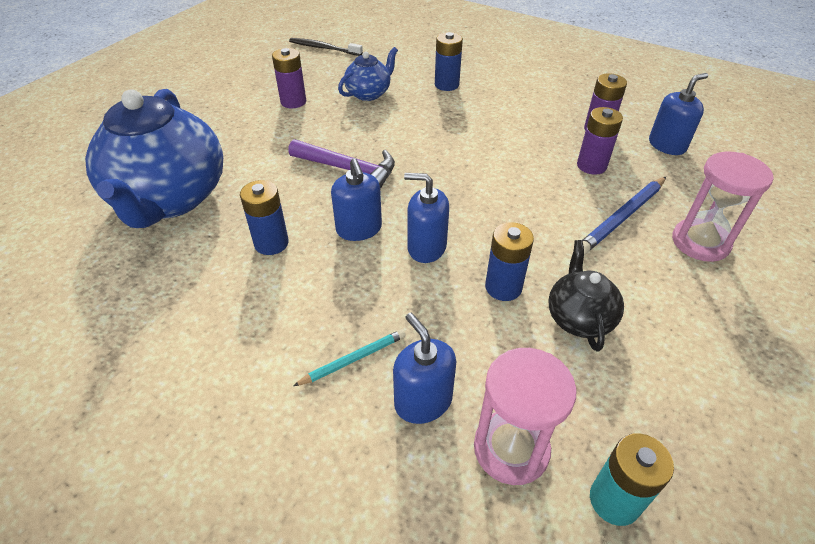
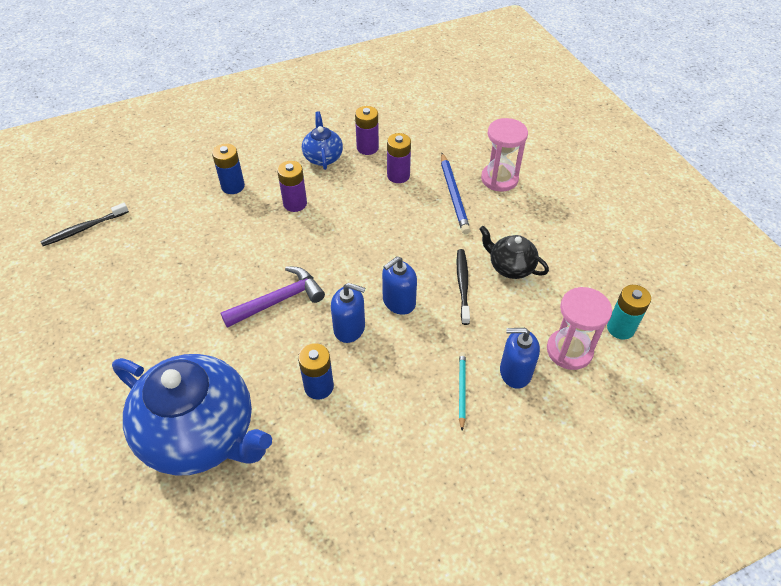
camera: 55 degrees left, 5 degrees up
(293, 102) = (148, 290): purple battery -> purple battery (295, 203)
(369, 93) = (192, 237): blue teapot -> blue teapot (323, 157)
(503, 287) = (462, 285): blue battery -> black toothbrush
(667, 145) = (413, 130): blue soap dispenser -> none

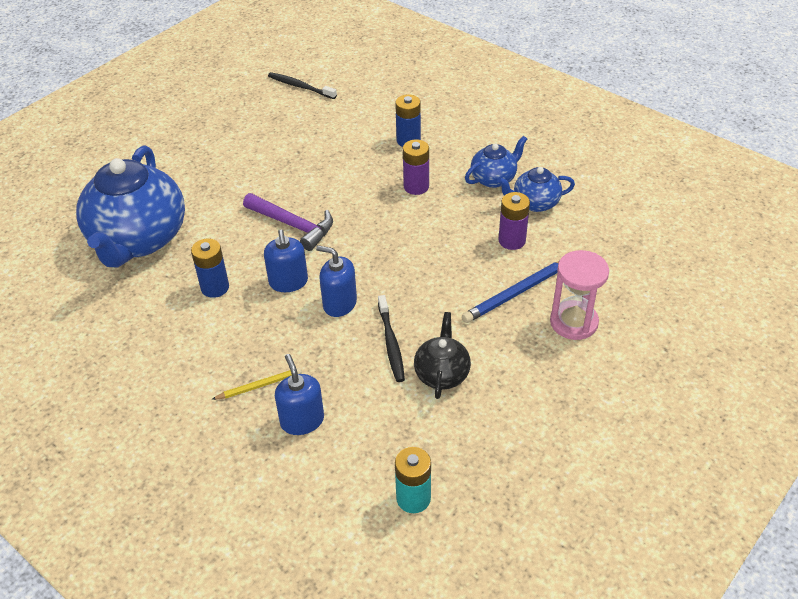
camera: 65 degrees right, 5 degrees down
(367, 148) = (534, 203): purple battery -> blue teapot
(461, 390) = (259, 386): turquoise pencil -> yellow pencil
(462, 285) = (391, 343): black toothbrush -> black toothbrush turned 105 degrees clockwise
(569, 350) = (354, 458): pink hourglass -> none

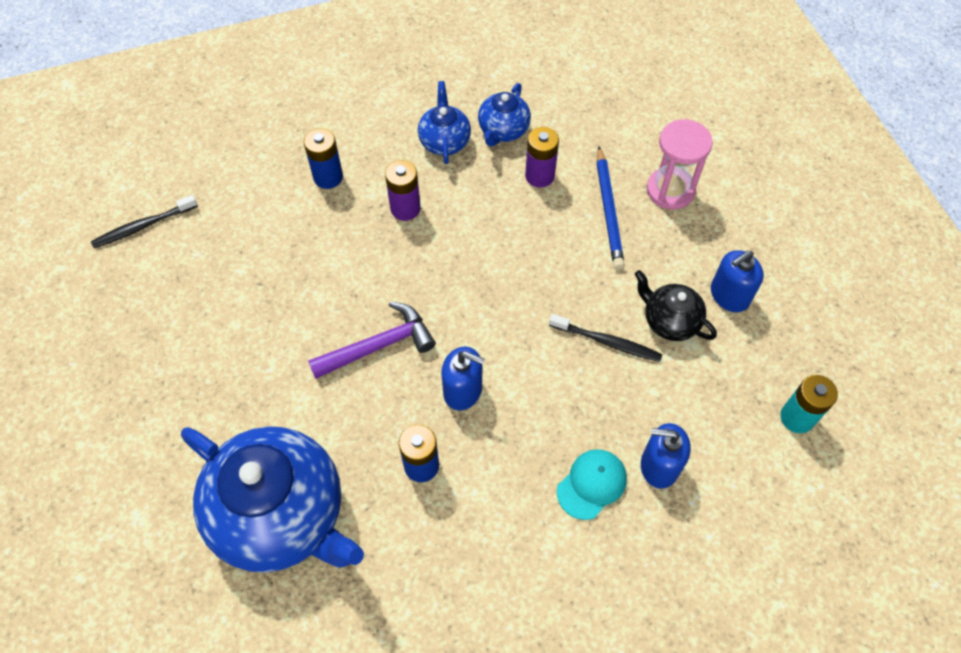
camera: 60 degrees left, 15 degrees up
(259, 386) = (591, 484): yellow pencil -> turquoise cap
(339, 303) = (525, 359): blue soap dispenser -> blue soap dispenser (729, 295)

